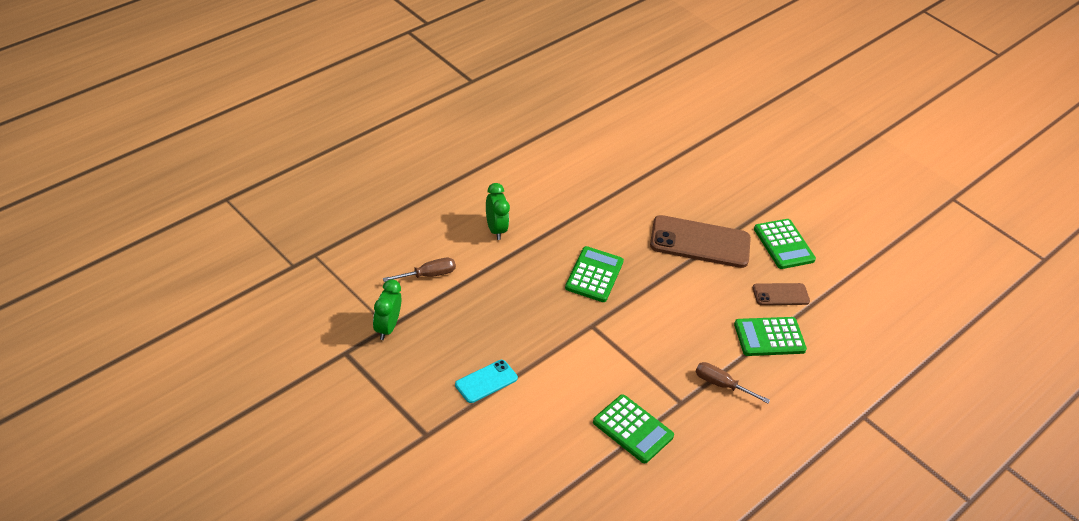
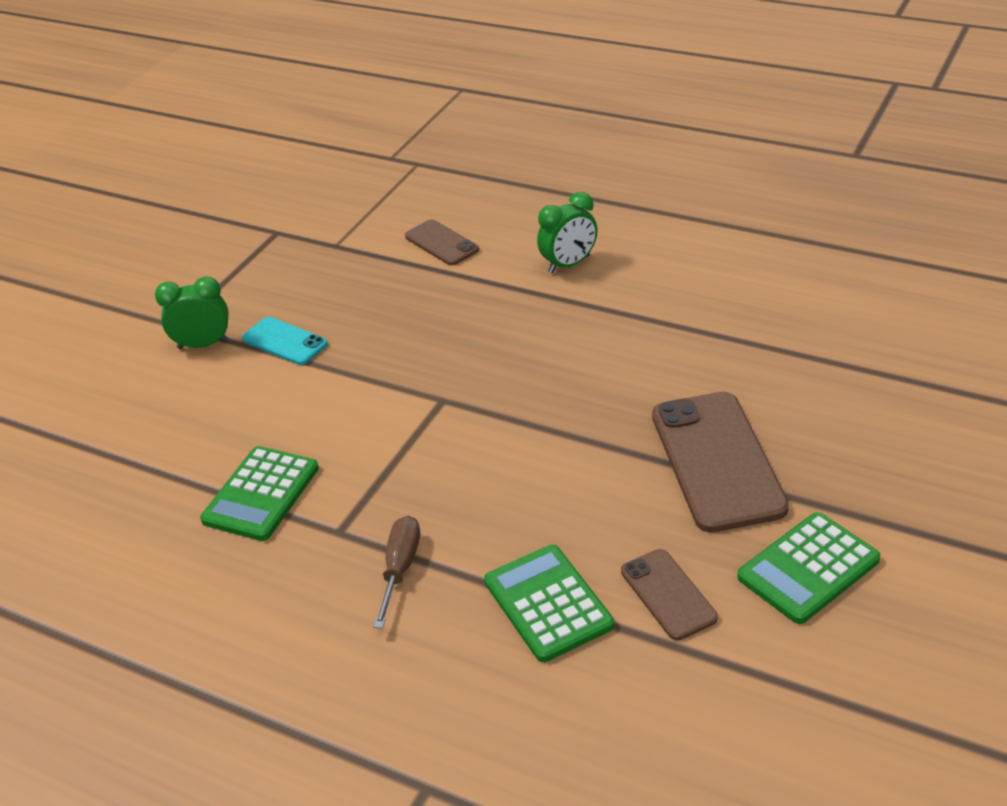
camera: 80 degrees right, 5 degrees down
(386, 328) = (332, 244): green clock -> green clock (203, 345)
(428, 275) = (441, 243): brown screwdriver -> brown phone
(594, 275) = (548, 373): green calculator -> none

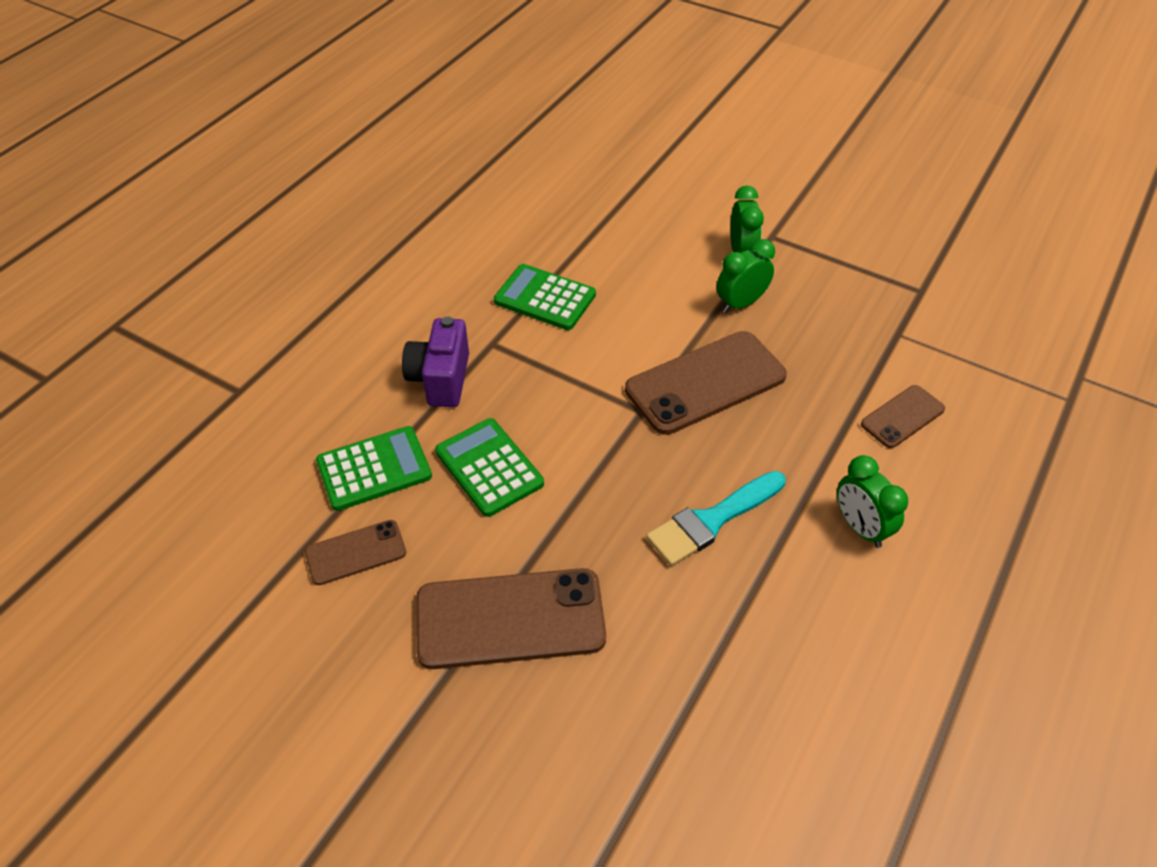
camera: 90 degrees right, 10 degrees up
(285, 341) = (740, 303): turquoise phone -> green clock
(400, 569) = (440, 379): brown screwdriver -> purple camera
(402, 359) = (705, 383): none -> brown phone
(577, 345) = (711, 521): none -> turquoise brush
(808, 568) = (349, 669): green calculator -> green calculator (489, 467)

